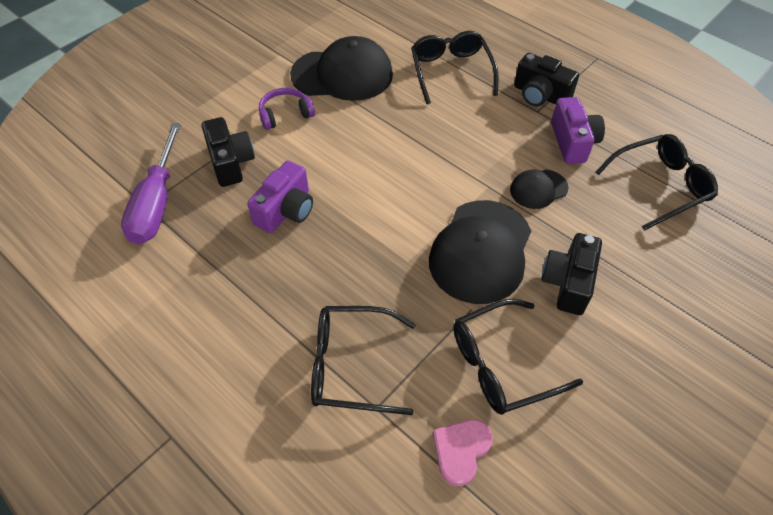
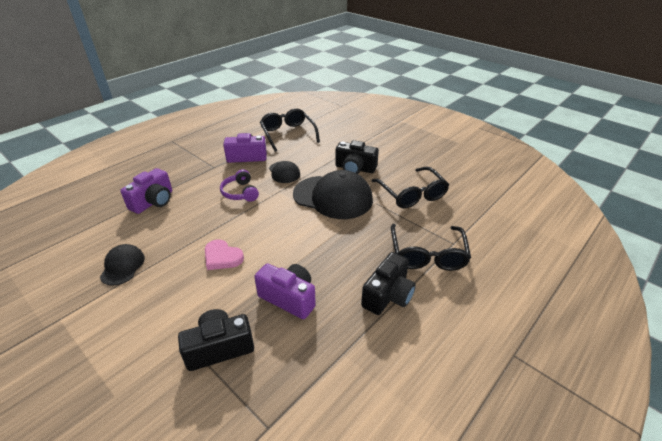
camera: 90 degrees left, 15 degrees down
(156, 203) = (266, 414): purple screwdriver -> none
(285, 114) = (162, 307): purple headphones -> purple headphones (240, 192)
(342, 74) = (122, 266): black cap -> black cap, size x0.51
(451, 72) = (153, 202): black glasses -> purple camera
(461, 450) = (467, 211): pink heart -> pink heart (222, 257)
(540, 95) = (198, 164): black camera -> black camera (388, 295)

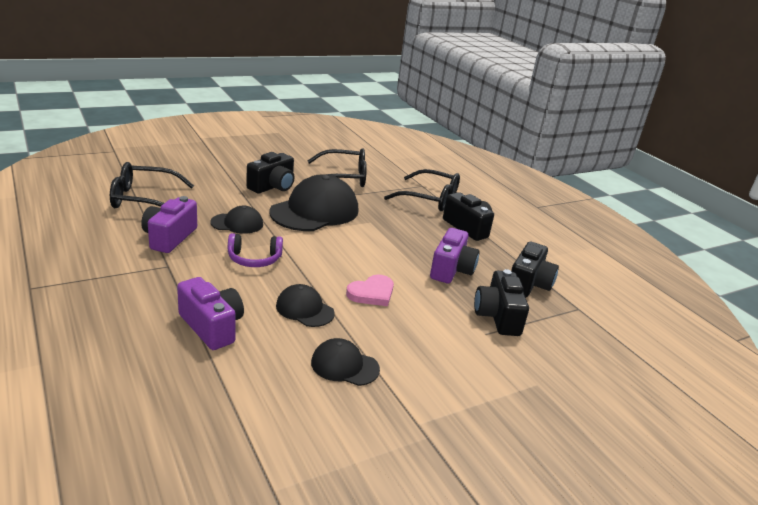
camera: 75 degrees left, 10 degrees down
(186, 230) = (304, 309): none -> black cap
(289, 298) = (451, 270): purple camera -> purple camera turned 150 degrees clockwise
(297, 368) = (528, 284): none -> black camera

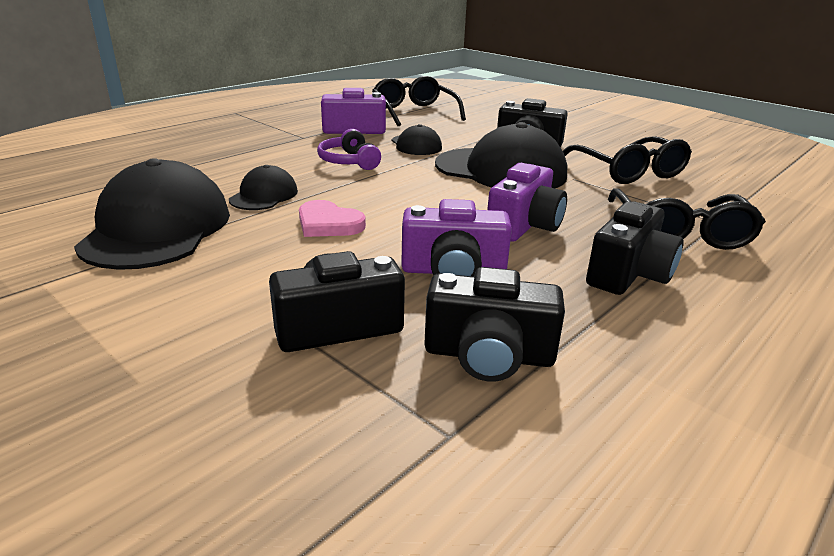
camera: 75 degrees right, 0 degrees up
(212, 326) = (208, 166): purple camera -> purple camera (524, 226)
(344, 366) = (157, 228): black cap -> black cap, size x1.97

